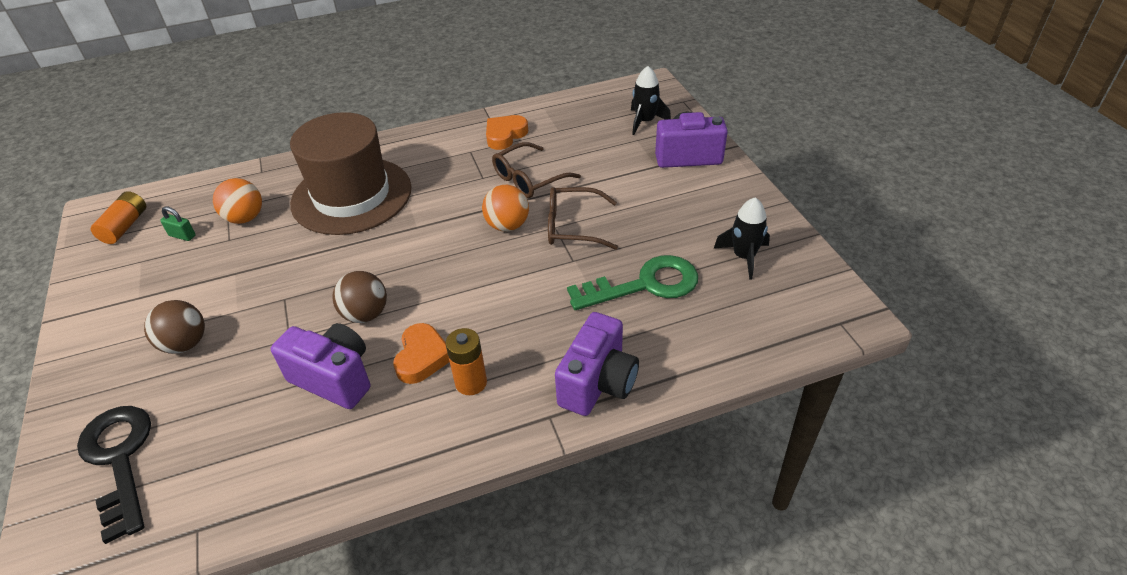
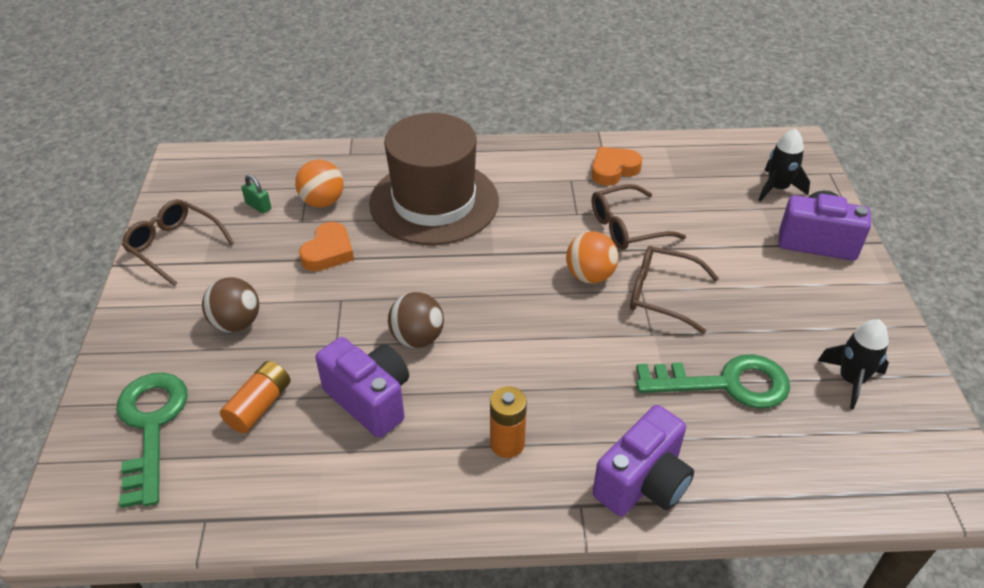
camera: 15 degrees right, 0 degrees up
(104, 290) = (174, 246): none -> brown glasses
(119, 459) = (151, 426): black key -> green key
(125, 226) = (207, 183): orange battery -> orange battery (259, 406)
(422, 357) = (463, 401): orange heart -> orange heart (328, 252)

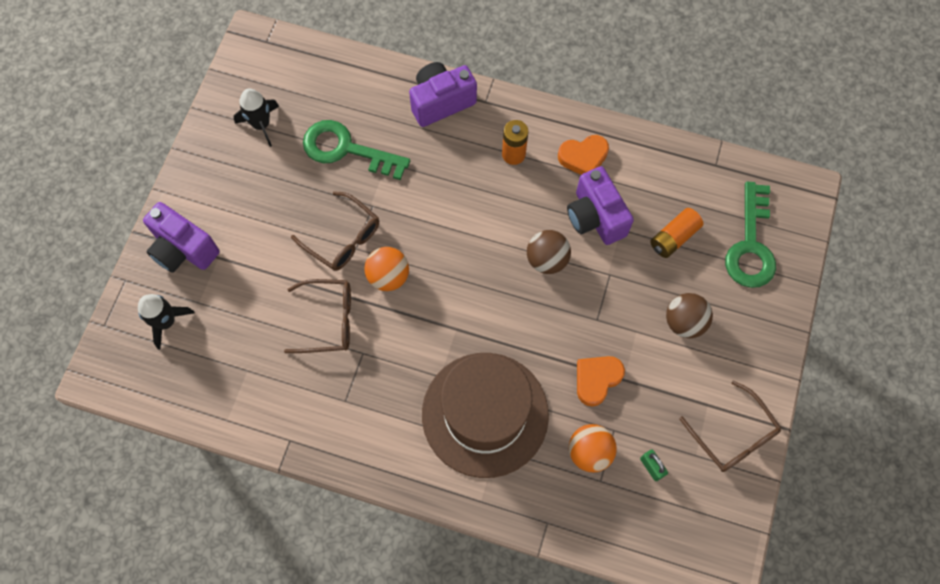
camera: 160 degrees left, 25 degrees up
(613, 170) = (297, 401): orange heart -> orange heart (583, 157)

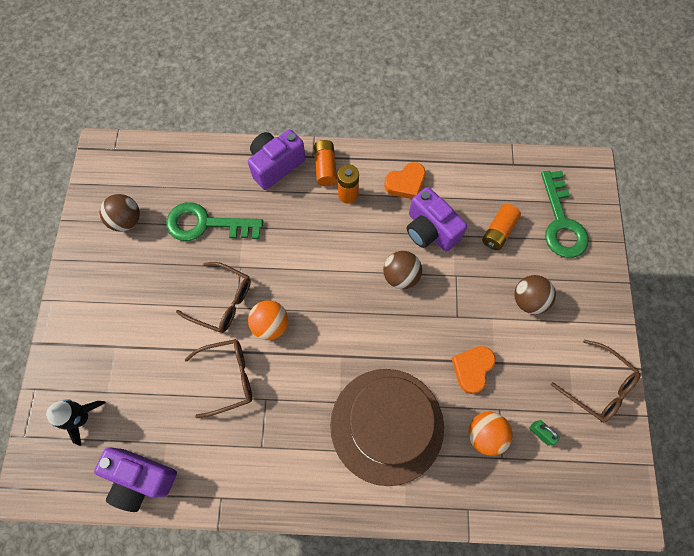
camera: 15 degrees left, 0 degrees up
(183, 249) = (82, 347): purple camera -> purple camera (141, 478)
(261, 125) = (126, 220): black rocket -> brown ball
(496, 118) = (325, 167): none -> orange battery

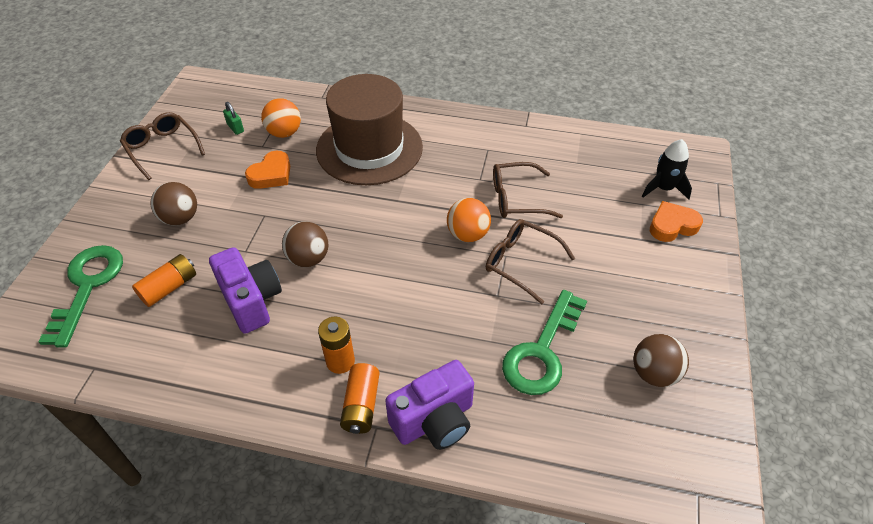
camera: 170 degrees left, 20 degrees down
(141, 478) = (597, 144): purple camera -> none
(205, 224) = (542, 352): green key -> green key turned 105 degrees clockwise
(406, 183) = (255, 364): orange heart -> orange heart (672, 225)

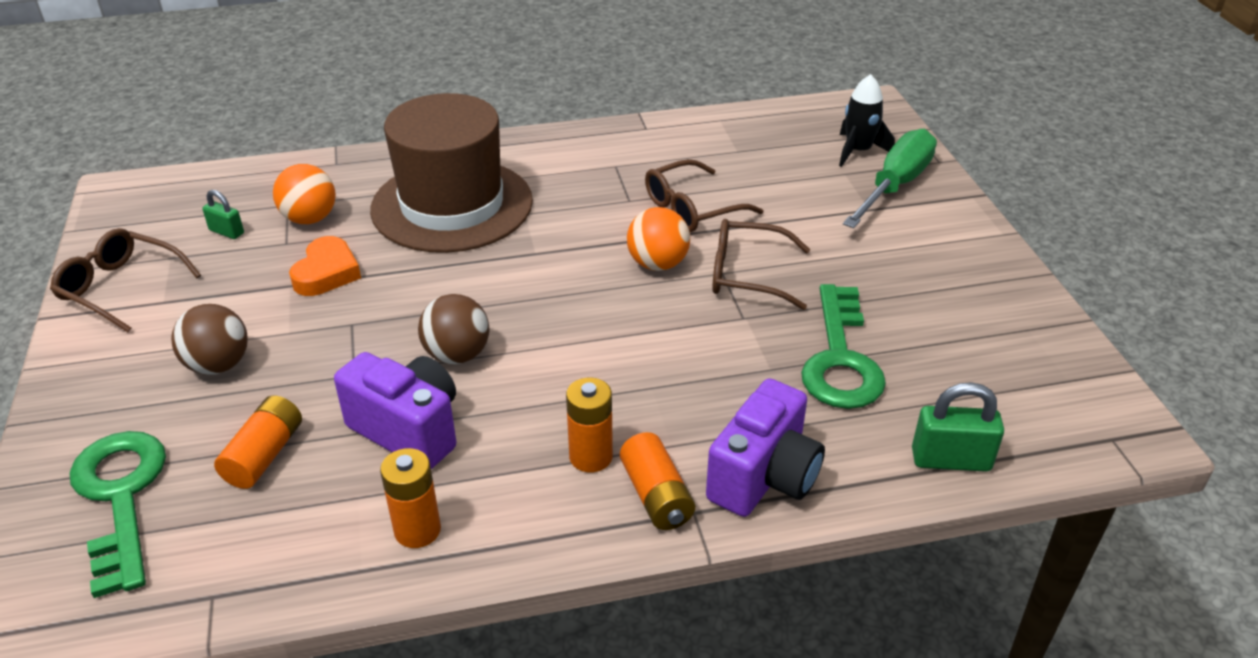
camera: 25 degrees left, 10 degrees down
(216, 371) = (417, 530): none -> orange battery
(566, 460) = (950, 460): none -> green padlock
(654, 373) = (982, 338): brown ball -> none
(672, 225) = (895, 186): orange heart -> green screwdriver

